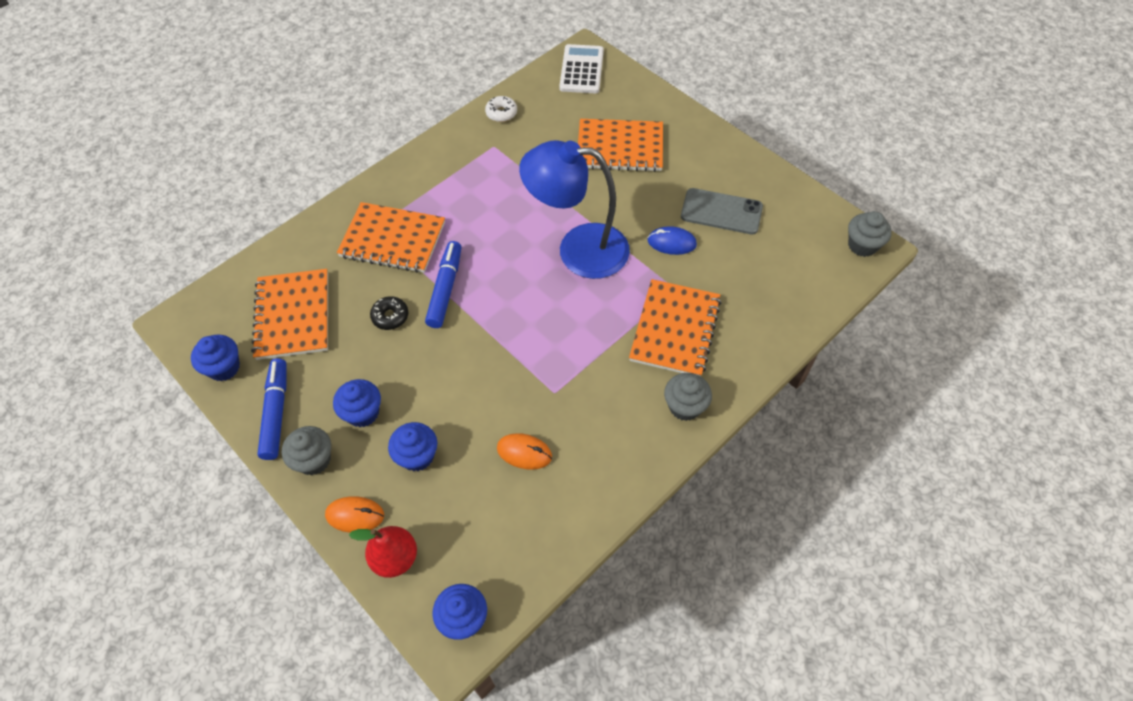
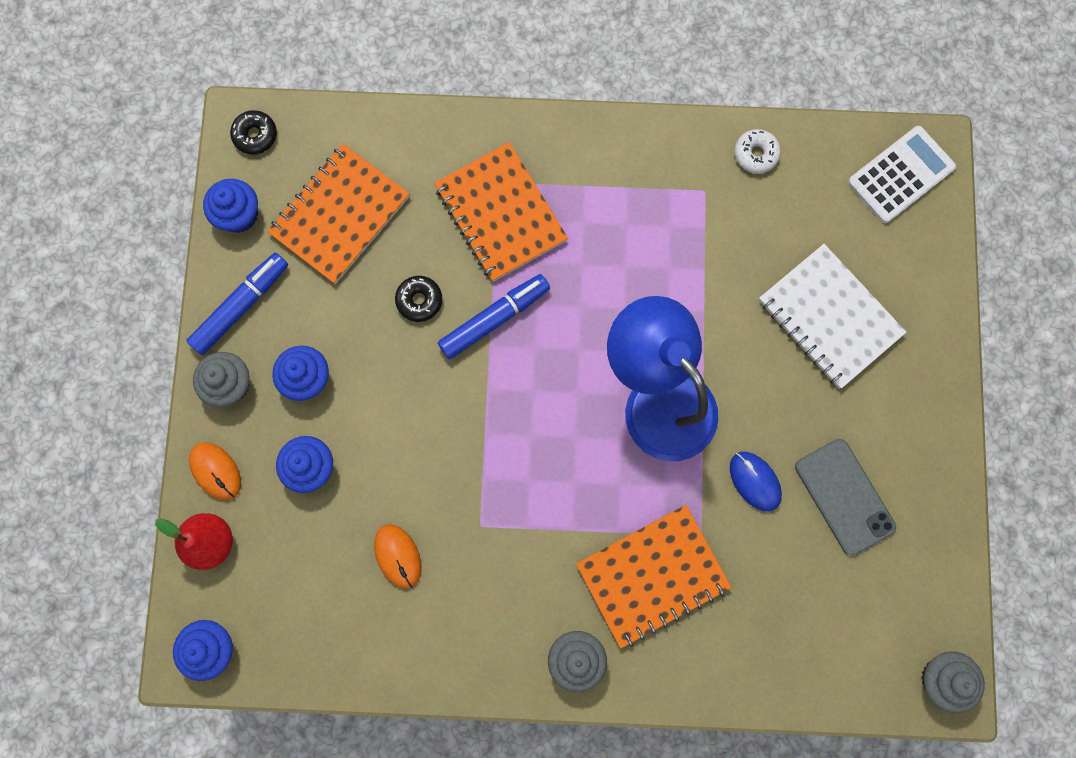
camera: 45 degrees right, 20 degrees up
(192, 320) = (255, 135): none -> black donut
(620, 148) = (829, 317): orange notebook -> white notebook

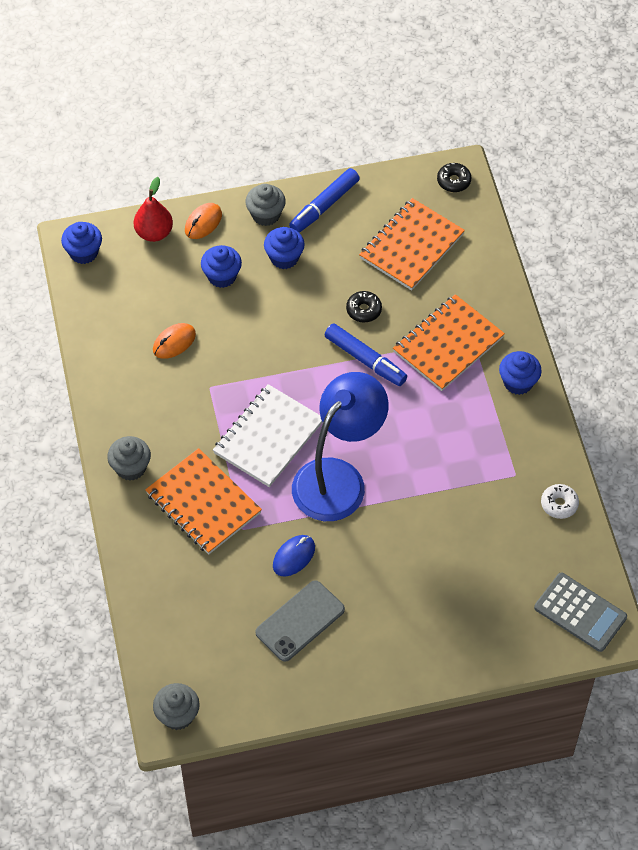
camera: 75 degrees right, 20 degrees down
(239, 215) = (390, 187): blue cupcake -> blue cupcake (518, 382)
(241, 306) = (324, 206): blue marker -> blue marker turned 105 degrees clockwise
(340, 215) = (411, 246): orange notebook -> orange notebook turned 75 degrees counterclockwise
(829, 317) = (441, 583): white notebook -> white notebook (268, 437)
(900, 175) = (580, 612): white calculator -> grey calculator

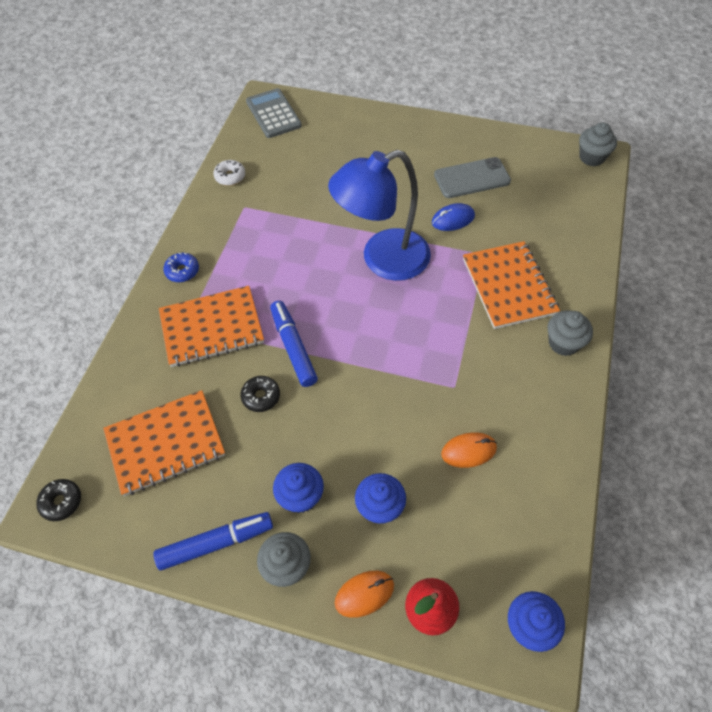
camera: 150 degrees left, 0 degrees up
(268, 437) = (423, 316): white notebook -> none
(518, 382) = (182, 271): blue cupcake -> blue donut

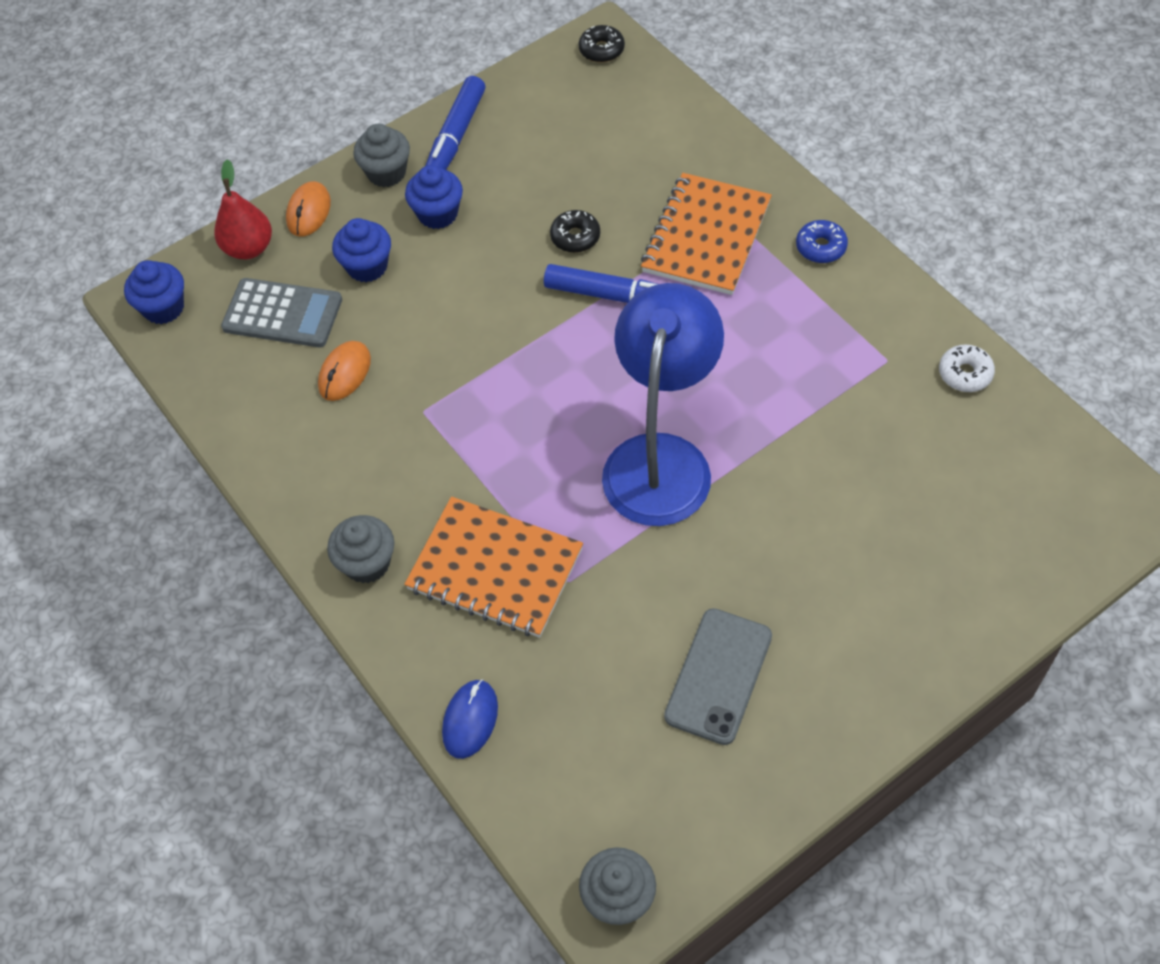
camera: 130 degrees right, 0 degrees up
(165, 444) = (592, 141): orange notebook -> none
(273, 114) = (1080, 500): grey calculator -> grey calculator (282, 314)
(453, 219) = (660, 589): blue mouse -> blue mouse (470, 720)

